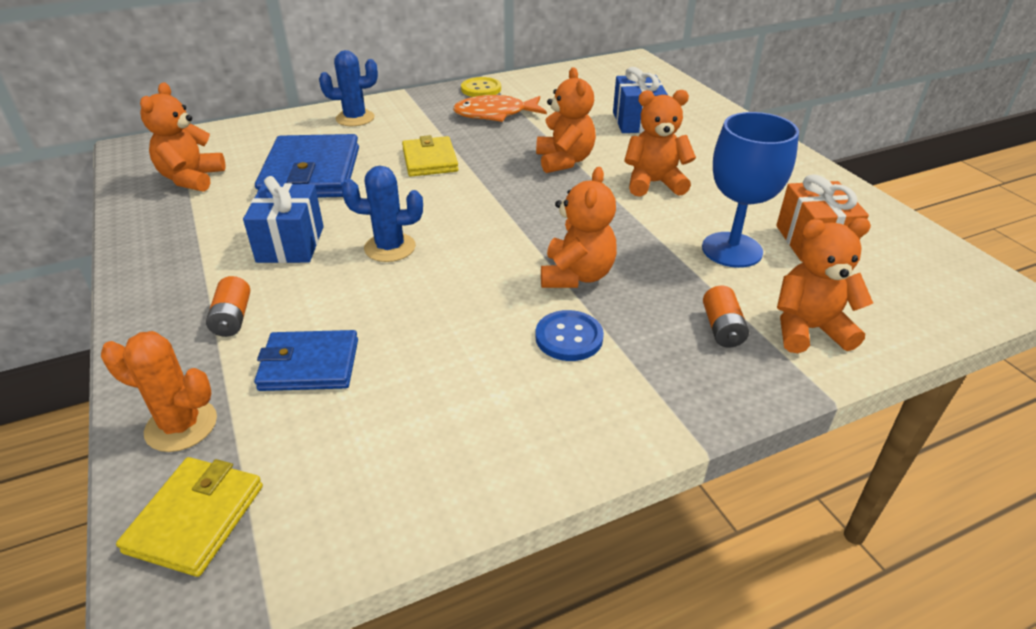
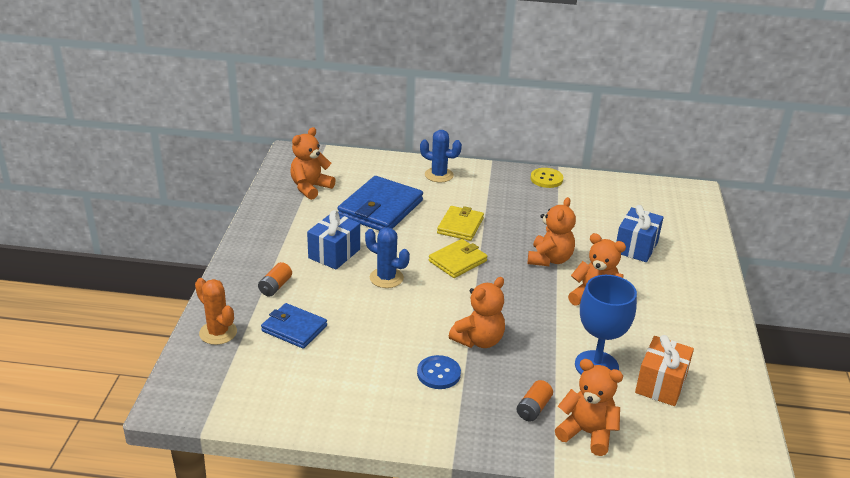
camera: 30 degrees right, 5 degrees down
(196, 518) = (199, 377): yellow wallet -> yellow wallet (458, 261)
(495, 114) = (536, 204): orange fish -> none

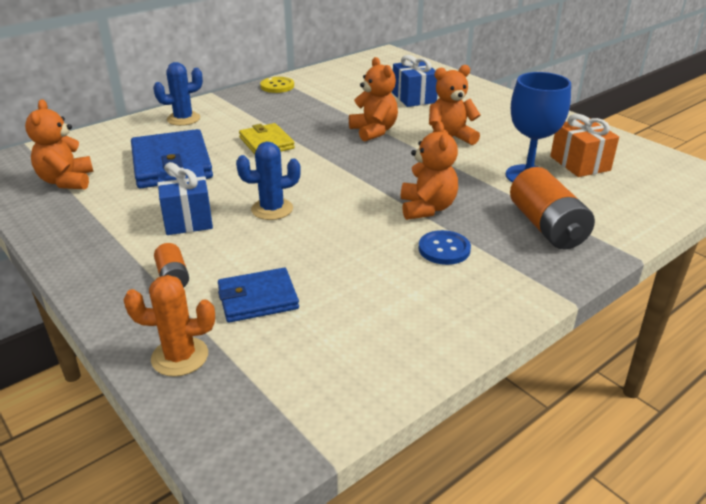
camera: 45 degrees left, 0 degrees up
(458, 261) = (309, 166): yellow wallet -> none
(533, 408) = (547, 227): orange battery -> orange battery, size x1.96
(587, 433) = (604, 219): orange teddy bear -> none

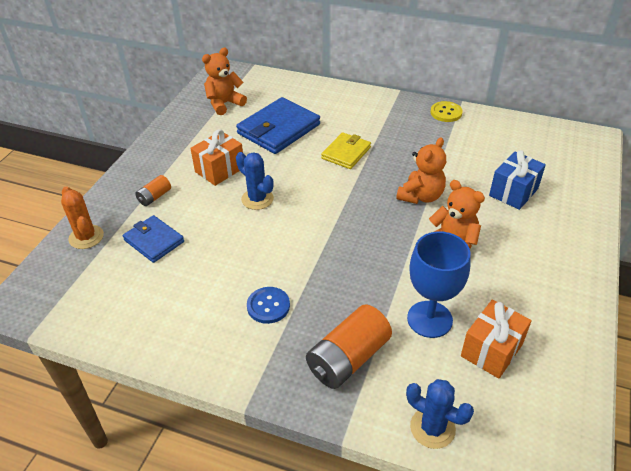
camera: 60 degrees right, 10 degrees up
(183, 119) = (344, 101): blue cactus -> blue cactus (432, 428)
(187, 218) = (219, 170): blue gift -> orange gift
(427, 208) = (320, 275): orange teddy bear -> none

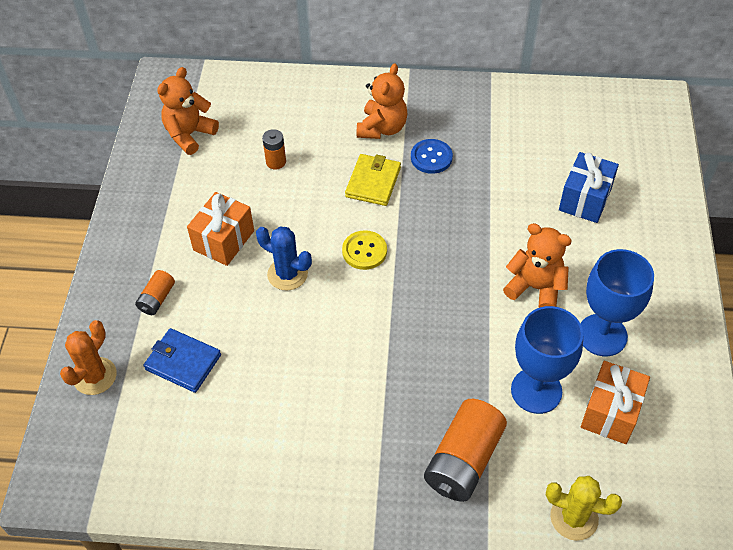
camera: 15 degrees left, 10 degrees up
(86, 237) = (95, 376): orange cactus -> orange cactus turned 75 degrees clockwise
(268, 306) = (353, 417): blue button -> blue button (431, 157)
(278, 129) = (276, 162): blue wallet -> orange battery
(421, 196) = (481, 228): orange teddy bear -> orange teddy bear (382, 128)
(432, 428) = (574, 517): blue cactus -> yellow cactus
(446, 113) = (476, 95): yellow button -> yellow button (364, 251)
(501, 290) = (602, 335): none -> blue goblet

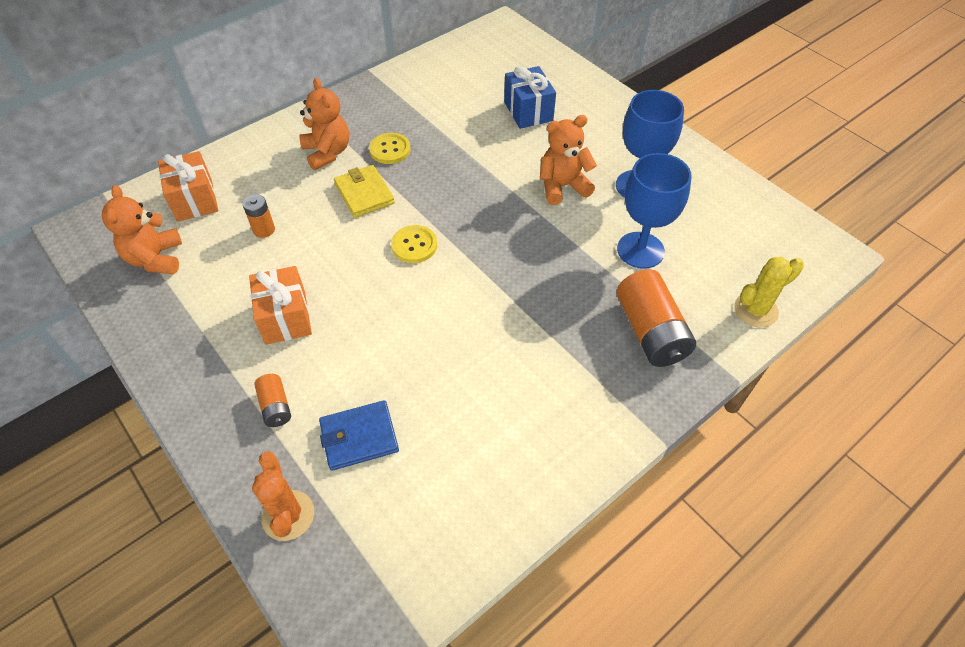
camera: 45 degrees left, 0 degrees up
(287, 274) = (371, 304): blue cactus -> none
(431, 157) = (390, 150): blue button -> yellow button
(610, 412) = (698, 229): orange gift -> orange gift (194, 200)

